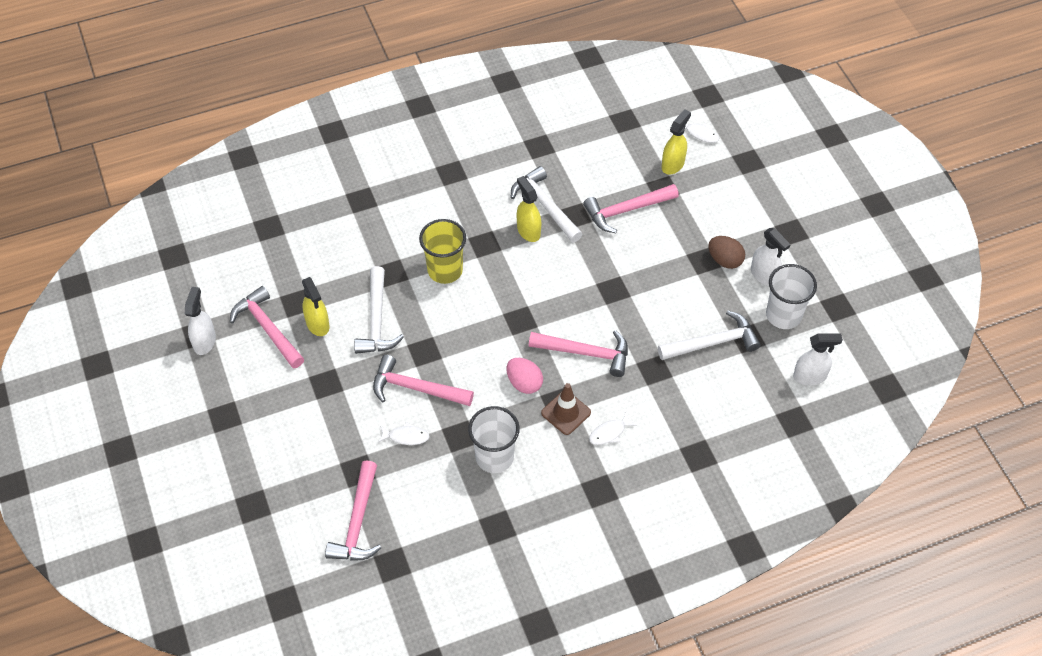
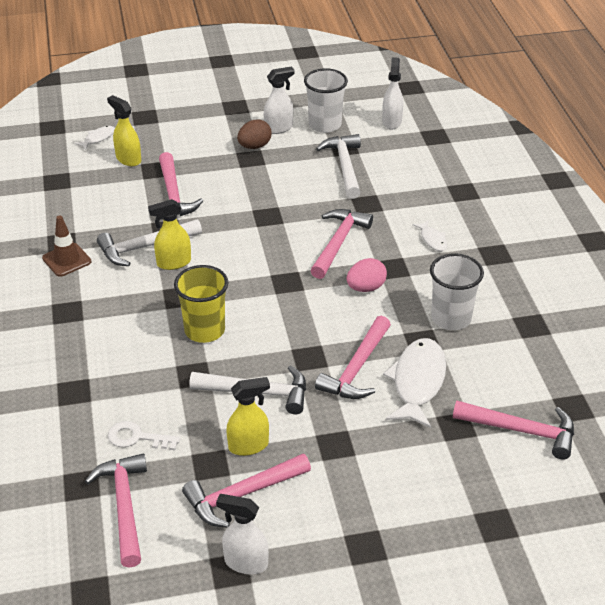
camera: 80 degrees left, 15 degrees down
(250, 258) = (124, 507): none -> pink hammer
(318, 250) = (137, 437): none -> white key
(406, 436) = (417, 382): white fish -> white fish, size x2.07
(566, 413) = (405, 264): brown traffic cone -> brown traffic cone (66, 260)

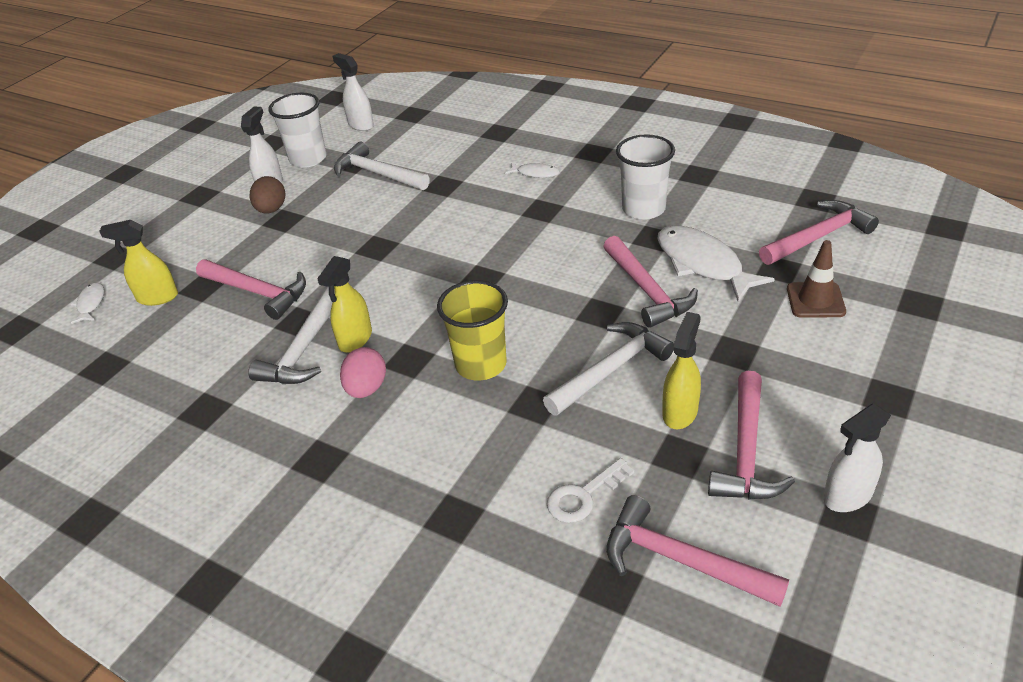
camera: 45 degrees left, 0 degrees up
(66, 260) = (238, 420): brown traffic cone -> brown traffic cone (815, 300)
(338, 243) = (471, 224): pink hammer -> none
(366, 288) = (549, 236): pink egg -> pink egg (366, 388)

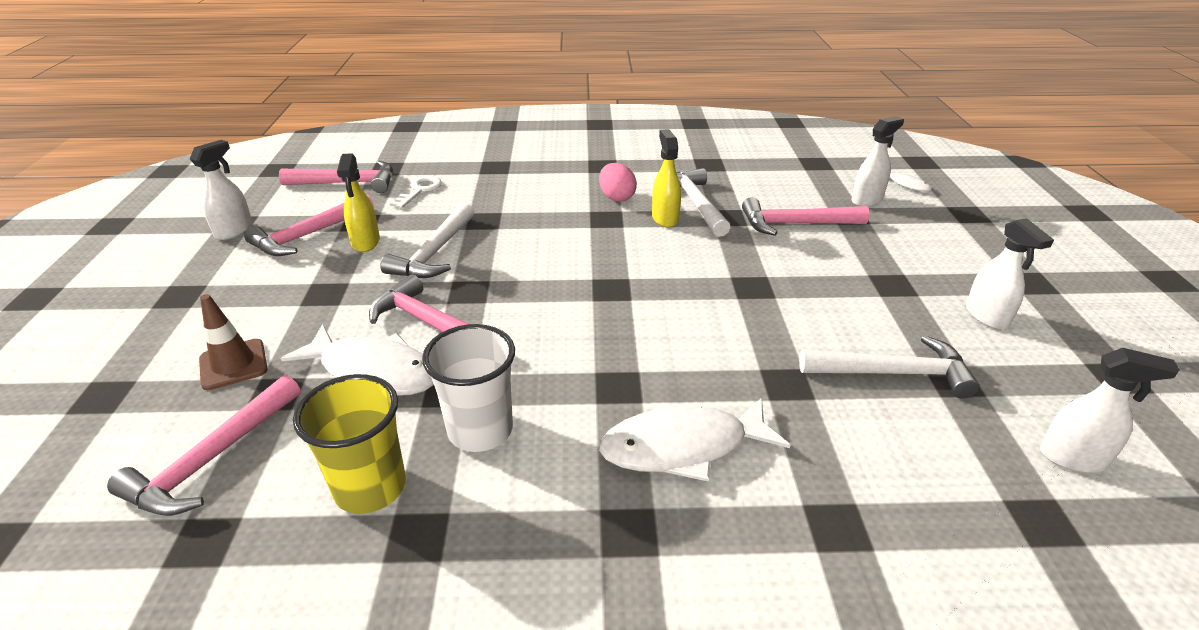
camera: 145 degrees right, 5 degrees down
(157, 297) = (867, 200): yellow spray bottle -> white spray bottle
(271, 210) = (925, 290): brown egg -> none
(308, 159) = (1019, 367): white cup -> none
(481, 364) = (545, 229): yellow cup -> yellow cup (370, 487)
(535, 173) = (683, 447): white fish -> white fish, size x2.07
(746, 451) = (309, 235): pink hammer -> pink hammer turned 120 degrees counterclockwise

